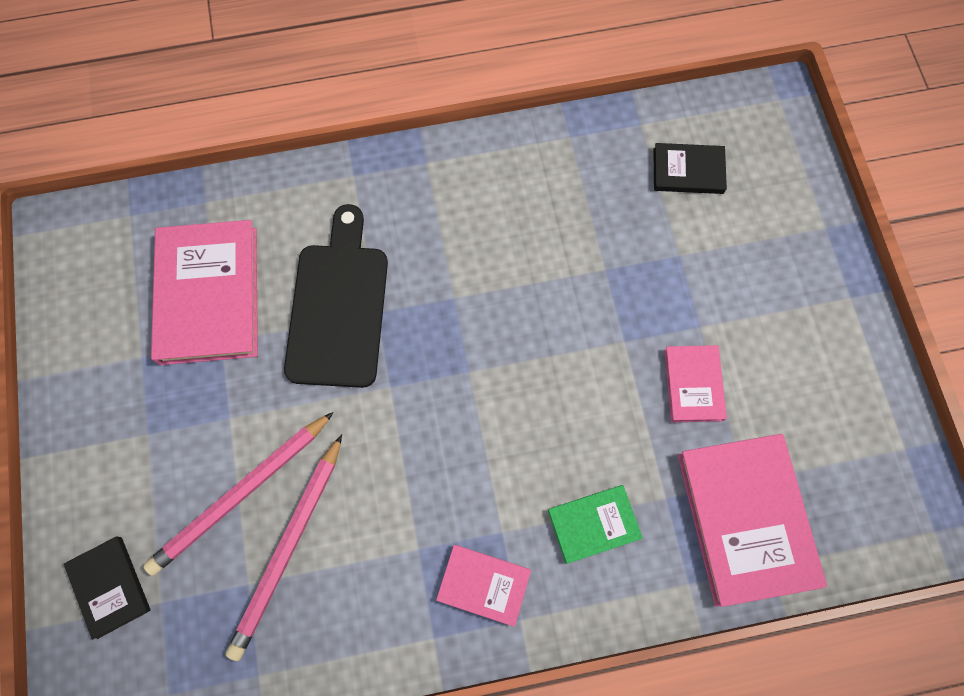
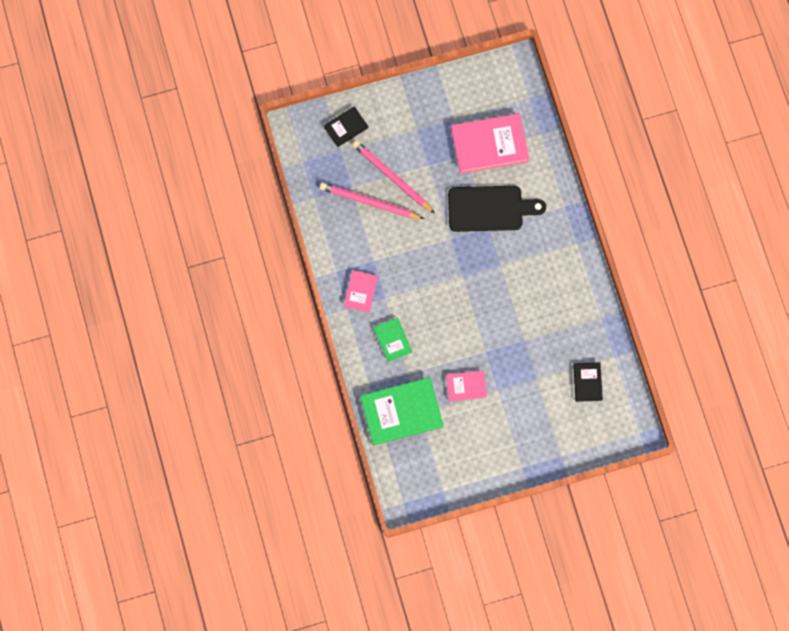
camera: 85 degrees right, 5 degrees up
(746, 519) = (401, 412): pink book -> green book

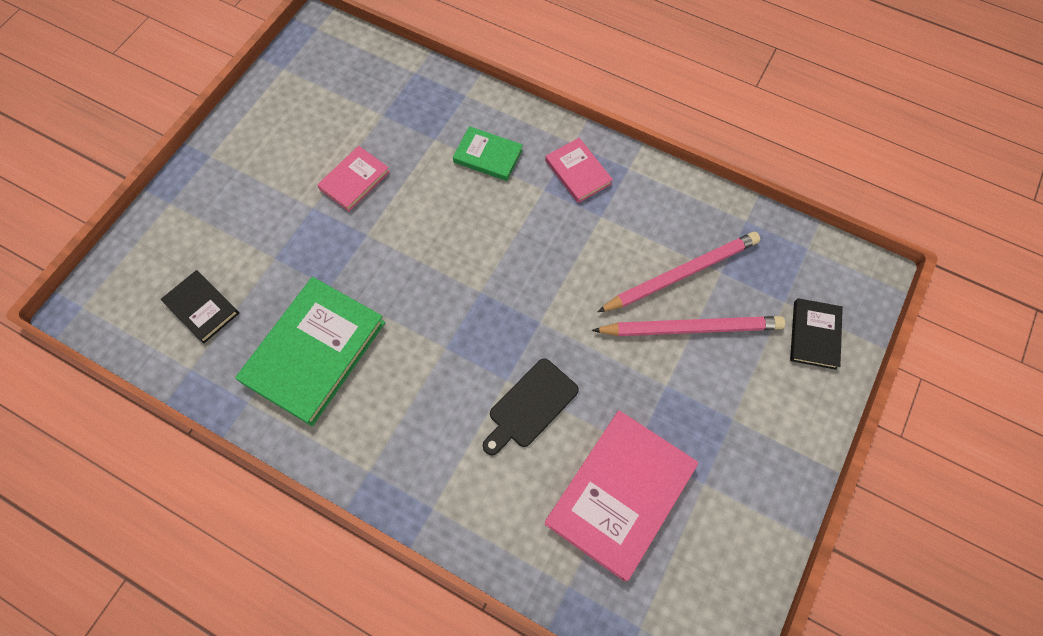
camera: 135 degrees right, 10 degrees down
(401, 412) = (403, 99): green book -> green book (314, 352)
(489, 208) = (530, 406): black cutting board -> black cutting board, size x0.63

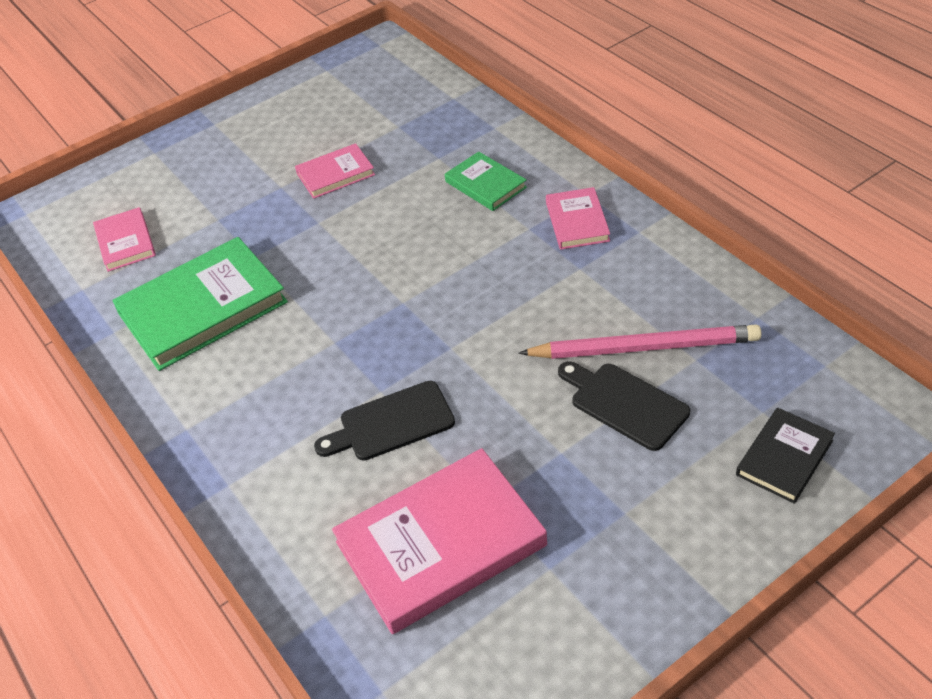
camera: 30 degrees right, 20 degrees down
(202, 308) = (126, 242): black book -> pink book
(690, 328) = (625, 404): pink pencil -> black cutting board

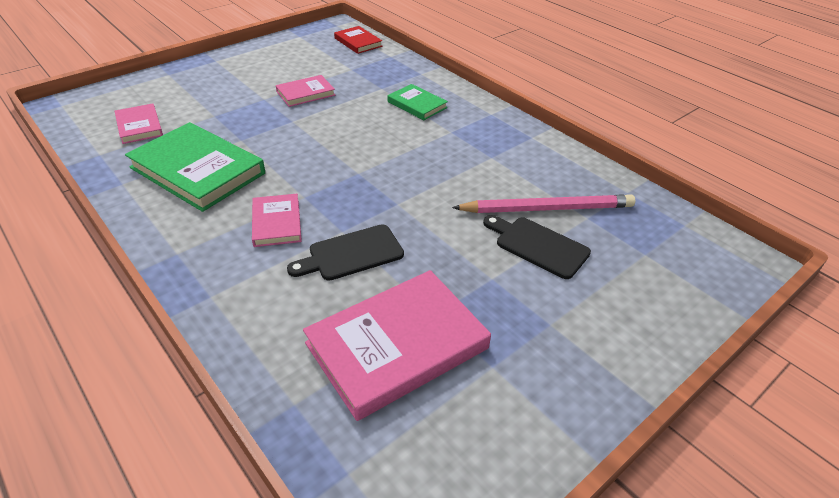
camera: 10 degrees left, 5 degrees down
(202, 308) = (198, 170): green book -> green book turned 75 degrees clockwise
(408, 75) = (358, 42): none -> red book
(577, 222) = (486, 129): pink book -> pink book (276, 223)
(784, 458) = (669, 286): black book -> none

